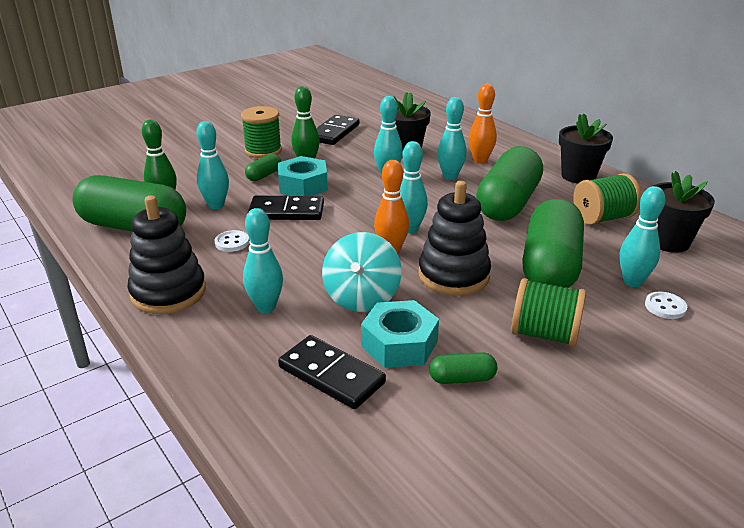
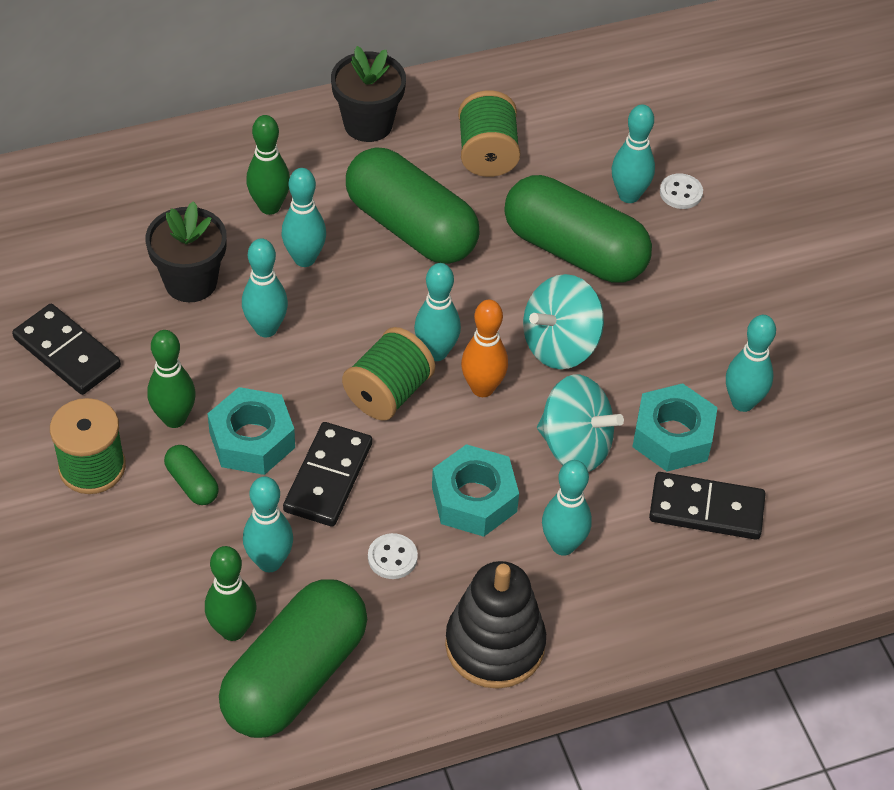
camera: 75 degrees left, 20 degrees up
(292, 263) = (474, 499): none -> turquoise nut
(331, 375) = (706, 509): black domino -> black domino turned 45 degrees clockwise
(453, 275) = (560, 345): black stacking toy -> turquoise spinning top
(462, 379) = (742, 402): green capsule -> turquoise bowling pin
(480, 160) = (269, 206): orange bowling pin -> green bowling pin
(544, 334) = (694, 309): green spool -> green spool (388, 393)
(668, 242) = (563, 124): black flower pot -> none

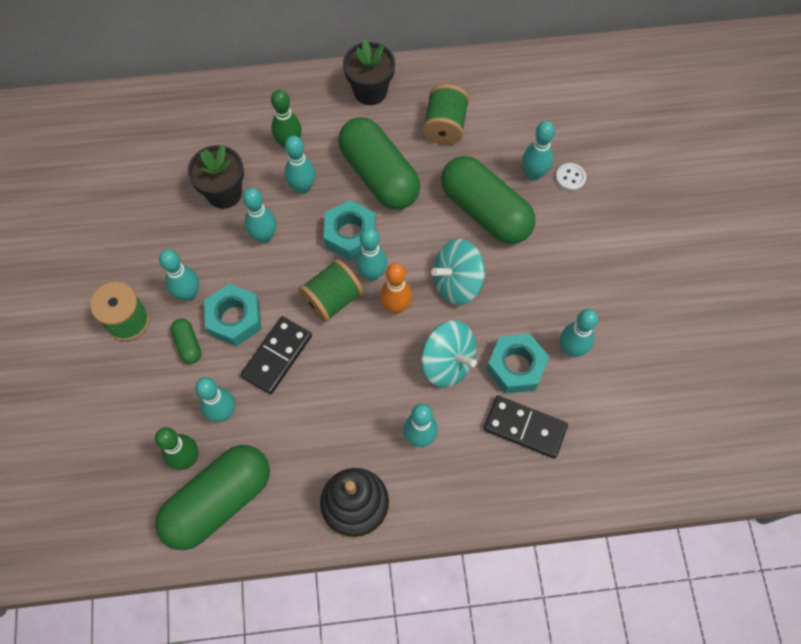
camera: 15 degrees right, 15 degrees up
(67, 353) = (132, 233): black domino -> none
(174, 418) = (189, 294): green bowling pin -> turquoise bowling pin
(392, 557) = (304, 425): white button -> none
(474, 499) = (369, 390): turquoise nut -> turquoise nut (350, 235)

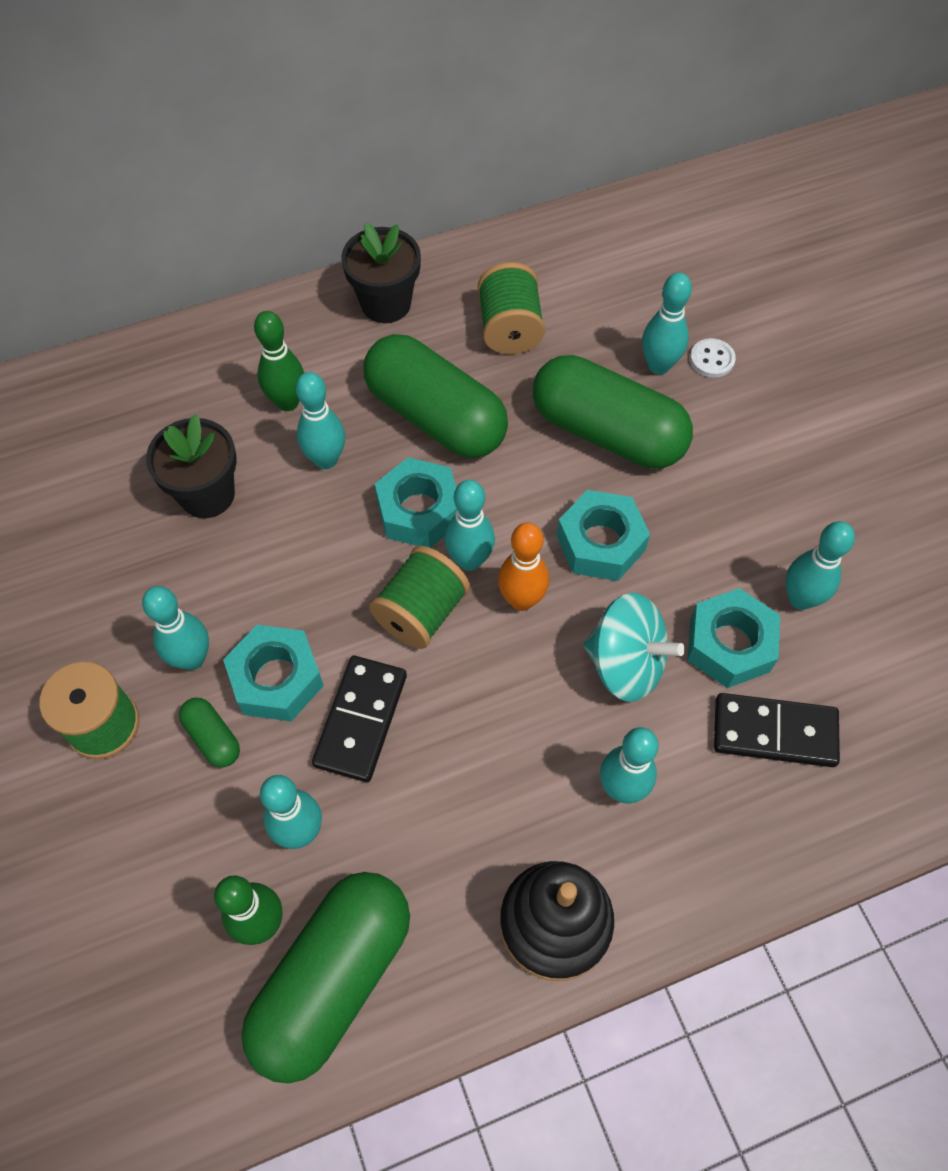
camera: 15 degrees left, 5 degrees down
(264, 236) = (288, 544): turquoise bowling pin -> none
(457, 282) = (600, 543): turquoise spinning top -> turquoise nut

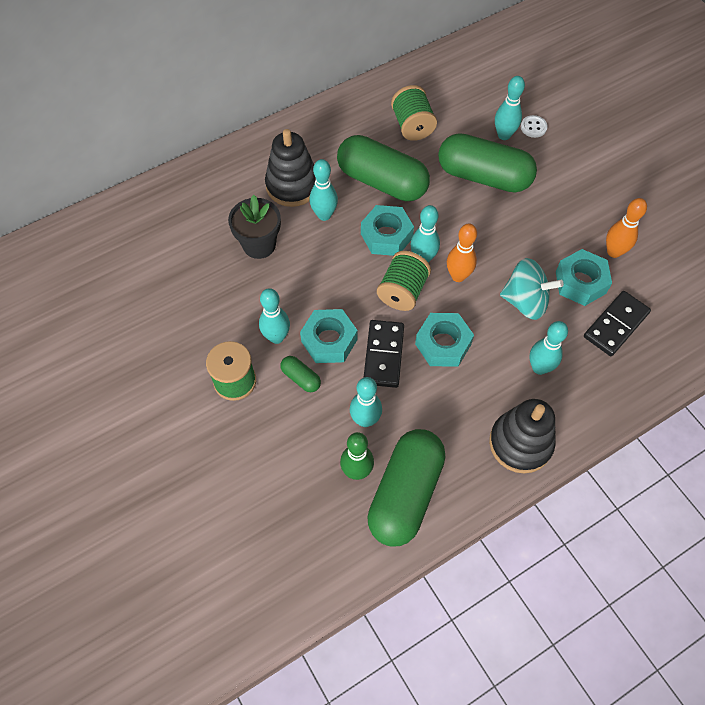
camera: 10 degrees left, 0 degrees up
(287, 402) = (292, 186): green bowling pin -> black stacking toy
(386, 303) = (335, 121): black flower pot -> none
(600, 543) = (495, 238): turquoise nut -> turquoise nut (443, 344)
(774, 732) = (616, 325): black domino -> black domino turned 45 degrees counterclockwise
(800, 599) = (614, 252): turquoise bowling pin -> orange bowling pin

